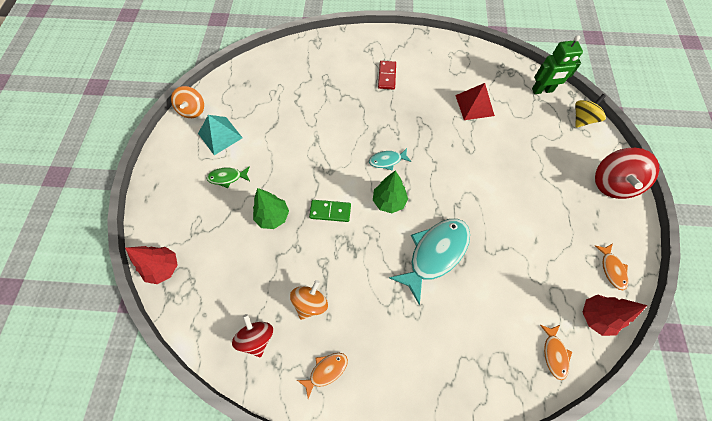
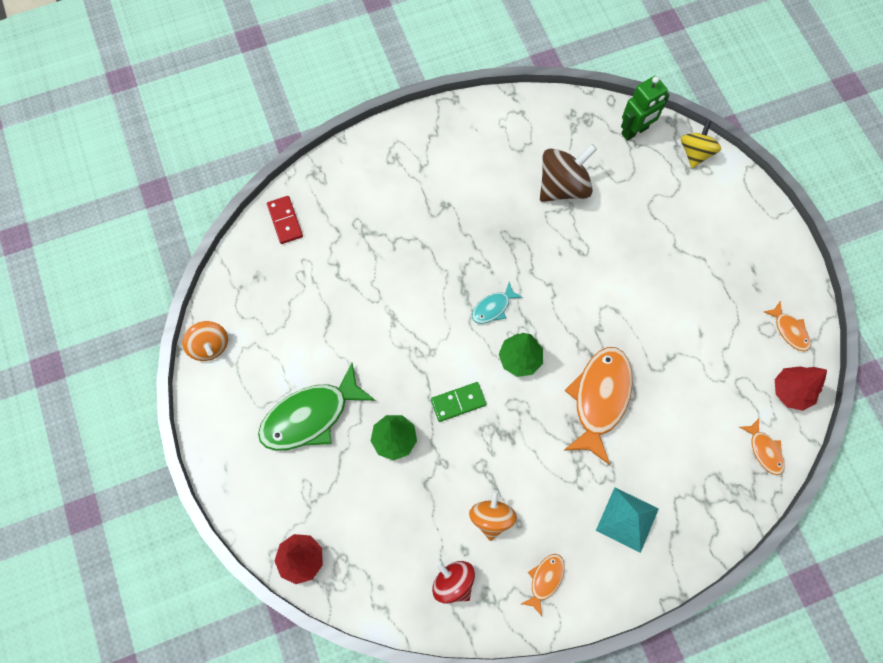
camera: 25 degrees left, 5 degrees up
(220, 135) = (267, 365): turquoise pyramid -> turquoise pyramid (627, 519)
(227, 177) = (310, 416): green fish -> green fish, size x2.05
(387, 76) = (436, 189): red domino -> red domino (285, 221)
(435, 254) = (599, 399): turquoise fish -> orange fish
(474, 105) = (563, 186): red pyramid -> brown spinning top
(612, 183) = (756, 225): red spinning top -> none

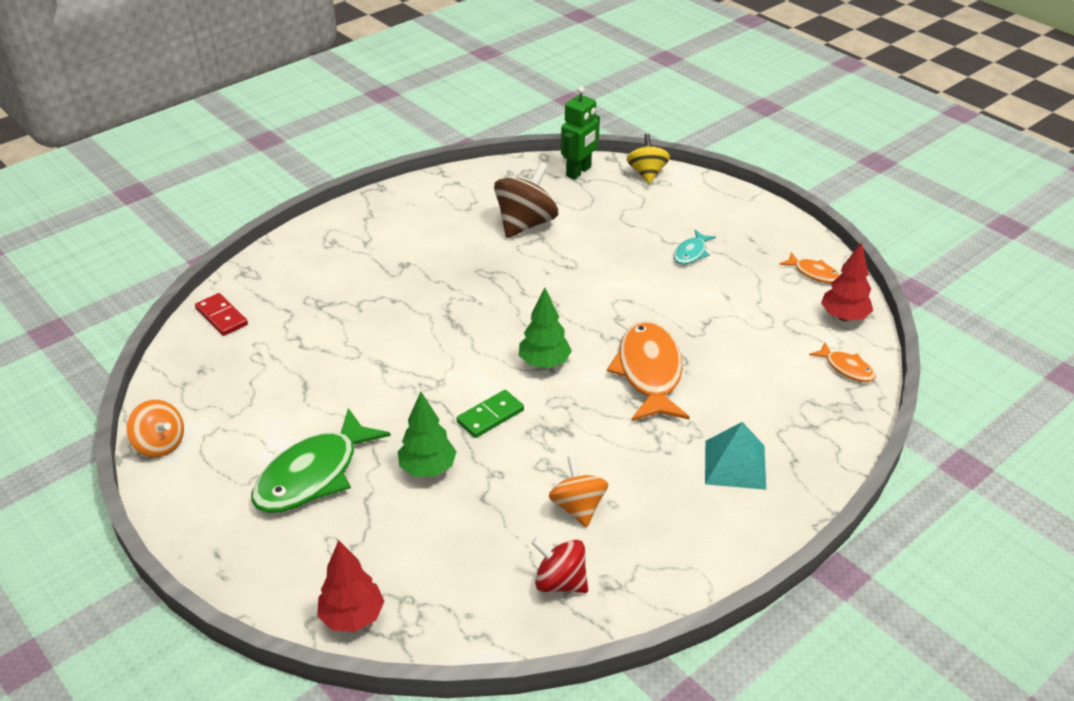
camera: 20 degrees left, 30 degrees down
(493, 308) = (494, 330): turquoise fish -> turquoise fish (691, 253)
(545, 580) = (670, 546): orange fish -> none

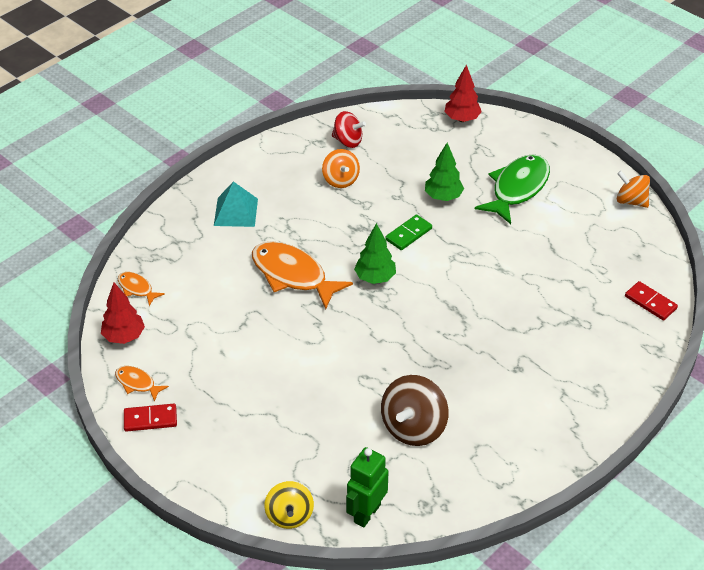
camera: 175 degrees right, 5 degrees up
(649, 372) = (292, 275): orange fish -> orange fish turned 135 degrees clockwise
(691, 253) = (249, 400): turquoise fish -> none
(790, 243) = (150, 419): none -> red domino

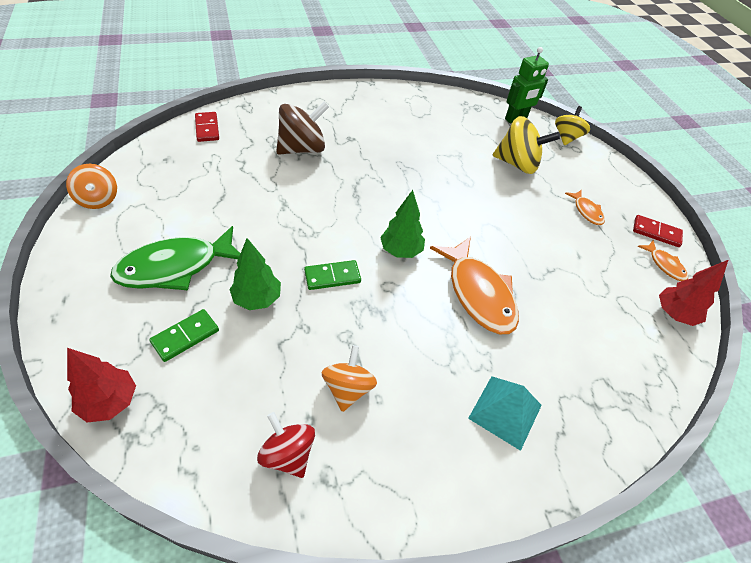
camera: 155 degrees left, 5 degrees up
(137, 288) = (654, 363): orange fish -> orange fish (586, 211)
(328, 434) = (517, 164): none -> yellow spinning top
(413, 427) = (454, 141): brown spinning top -> brown spinning top (302, 149)
(461, 159) = (185, 336): none -> green domino

